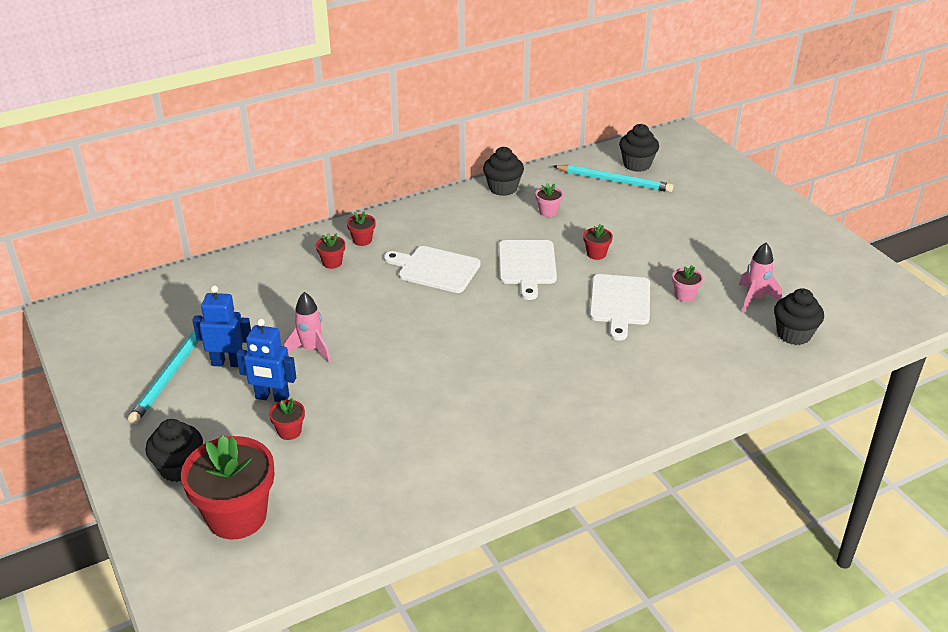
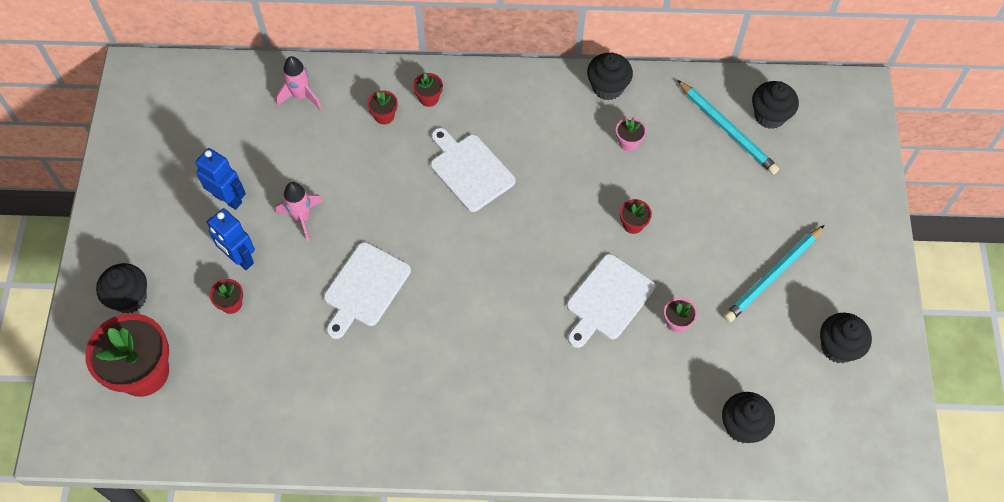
camera: 30 degrees right, 25 degrees up
(170, 375) = (177, 190): turquoise pencil -> turquoise pencil (773, 276)
(527, 265) = (556, 207): white cutting board -> white cutting board (365, 288)
(754, 299) = (741, 362): pink rocket -> pink rocket (301, 96)
(812, 265) = (838, 347): none -> black cupcake

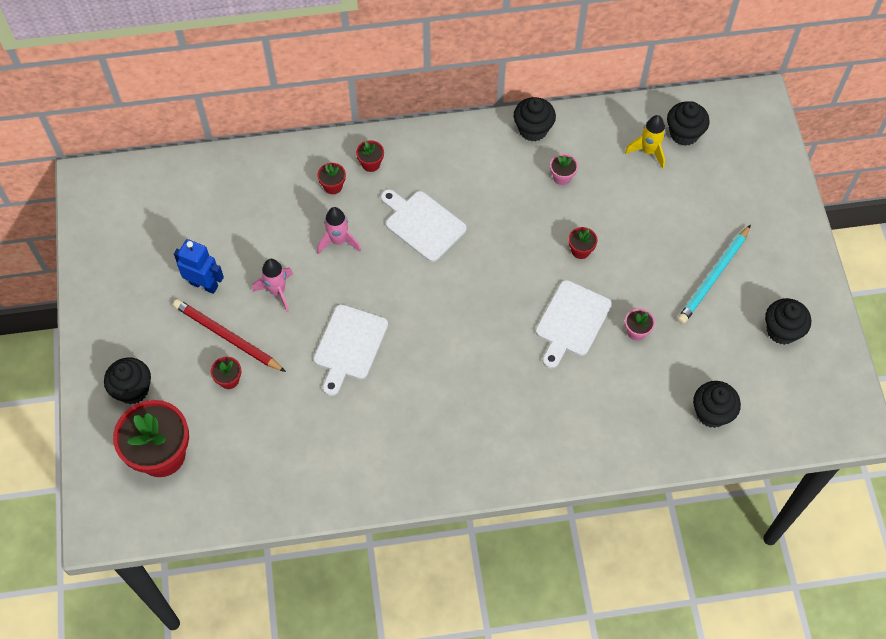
camera: 10 degrees left, 0 degrees up
(239, 258) = (227, 337): blue robot -> red pencil
(301, 96) = (251, 179): pink rocket -> pink rocket (338, 241)
(727, 129) = (648, 151): turquoise pencil -> yellow rocket

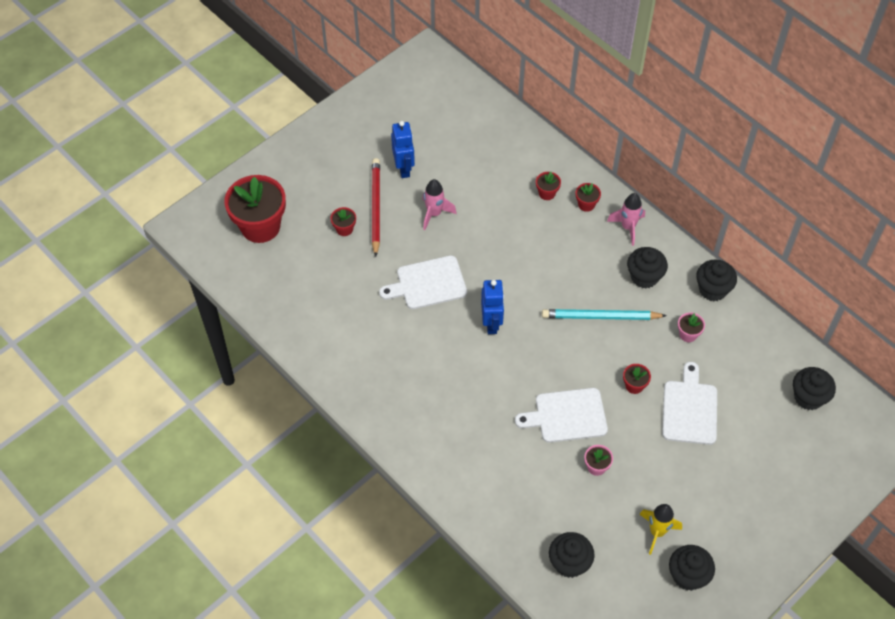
camera: 55 degrees right, 5 degrees down
(133, 389) = (294, 180): black cupcake -> black cupcake (644, 277)
(338, 241) = (505, 225): pink rocket -> pink rocket (628, 227)
(422, 224) = (565, 268): white cutting board -> white cutting board (689, 409)
(433, 320) = (491, 323): none -> blue robot
(648, 151) = (767, 381): yellow rocket -> yellow rocket (657, 532)
(714, 277) = (693, 495): turquoise pencil -> turquoise pencil (601, 317)

